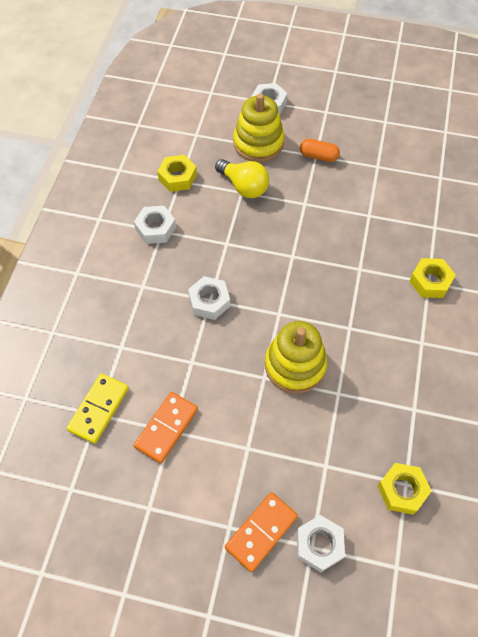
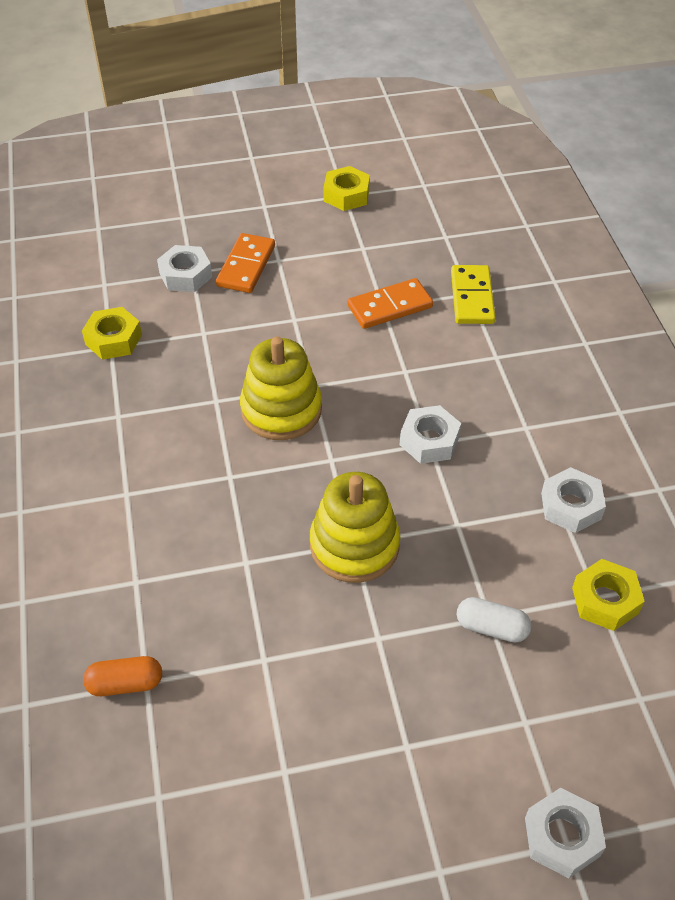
camera: 155 degrees right, 10 degrees down
(166, 428) = (390, 306): orange domino -> orange domino turned 60 degrees clockwise
(244, 186) = (491, 627): yellow light bulb -> white capsule
(258, 143) = (522, 728): yellow stacking toy -> yellow stacking toy (354, 545)
(318, 156) = (401, 746): orange capsule -> orange capsule (125, 683)
(430, 281) = (133, 583): yellow nut -> yellow nut (346, 195)

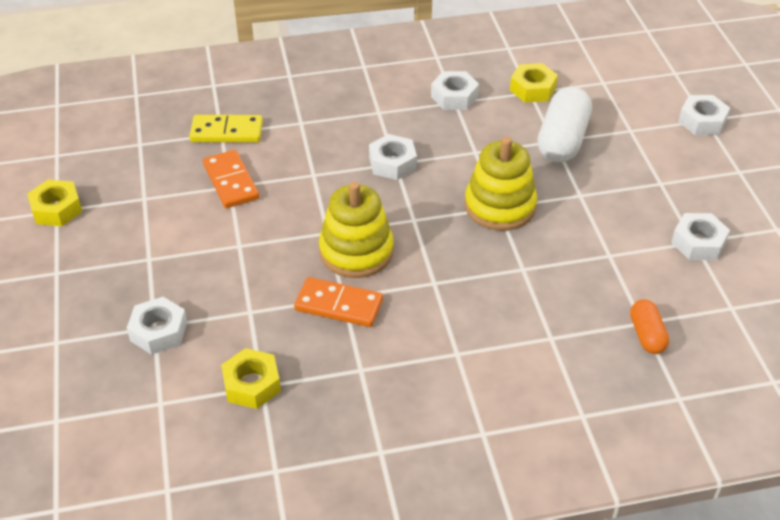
camera: 90 degrees left, 5 degrees down
(246, 266) = (154, 283): orange domino -> orange domino (339, 305)
(282, 776) = (698, 243): none -> white nut
(491, 627) = (562, 140): white capsule -> white capsule, size x1.83

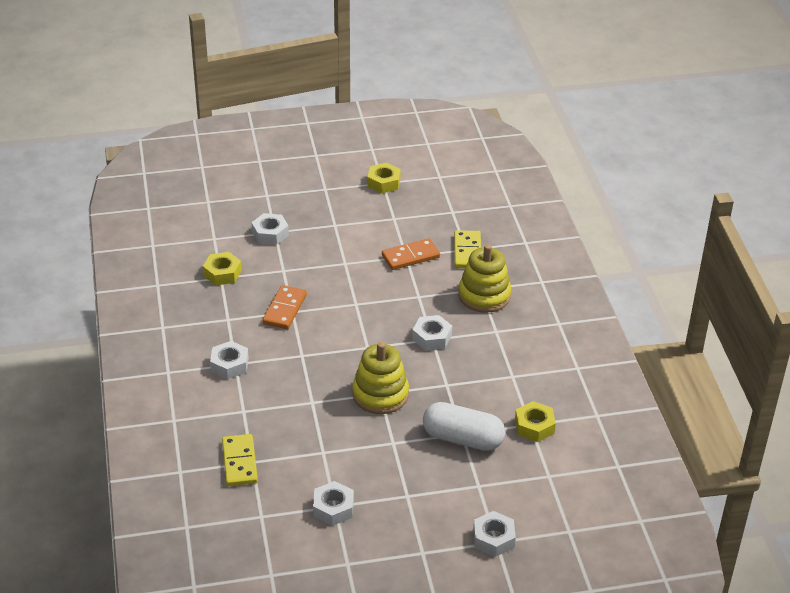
camera: 90 degrees right, 5 degrees down
(356, 251) = (335, 317): yellow stacking toy -> yellow stacking toy (484, 295)
(454, 96) = (519, 376): white nut -> white nut (229, 365)
(647, 335) = (239, 462): orange capsule -> yellow domino

